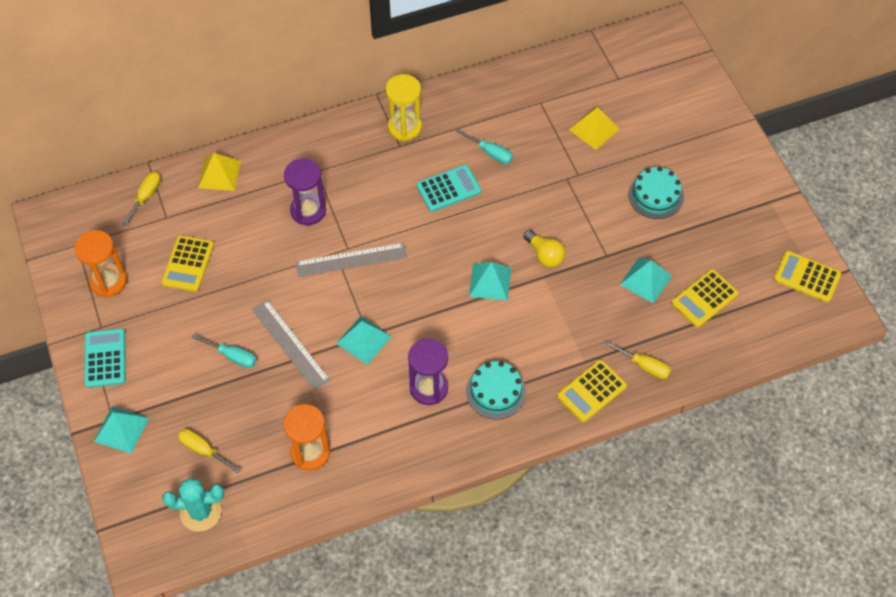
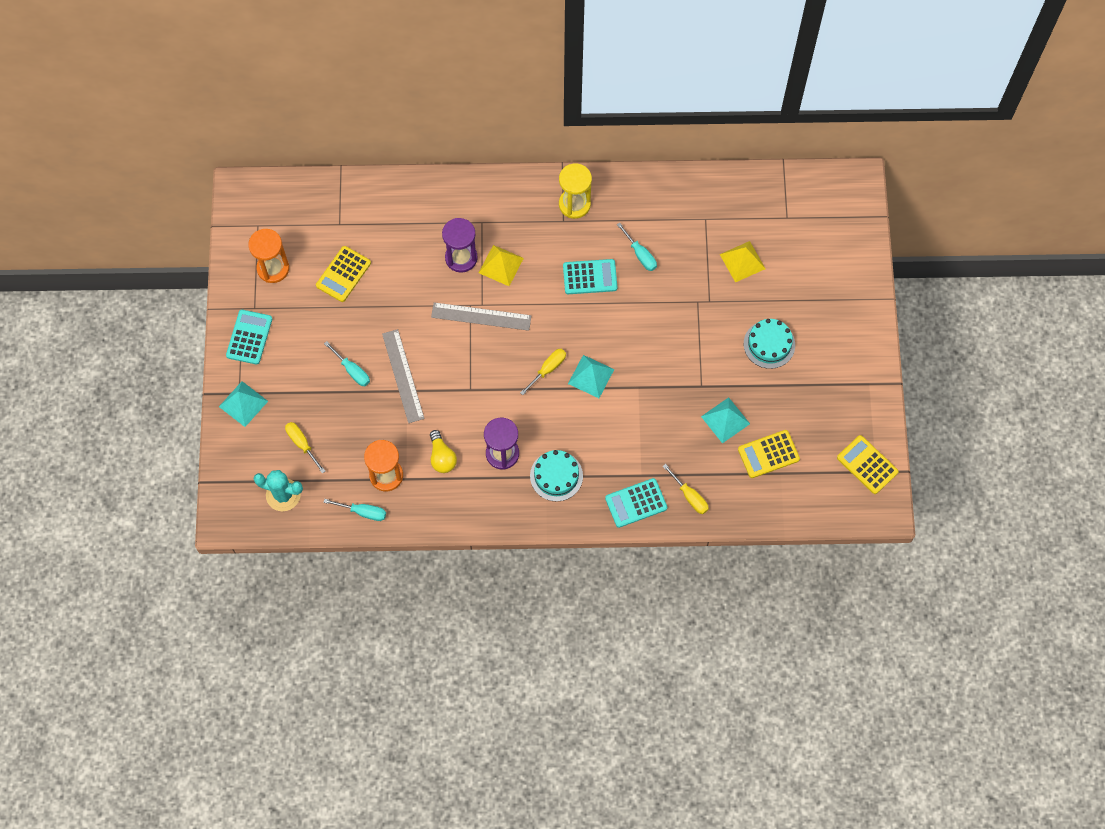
camera: 20 degrees right, 10 degrees up
(146, 197) = (328, 199): yellow screwdriver -> yellow screwdriver (548, 369)
(219, 174) = (397, 197): yellow pyramid -> yellow pyramid (501, 265)
(298, 500) = (363, 512): none -> turquoise screwdriver
(364, 340) = (465, 393): turquoise pyramid -> none
(544, 255) = (648, 367): yellow light bulb -> yellow light bulb (442, 457)
(592, 391) = (636, 503): yellow calculator -> turquoise calculator

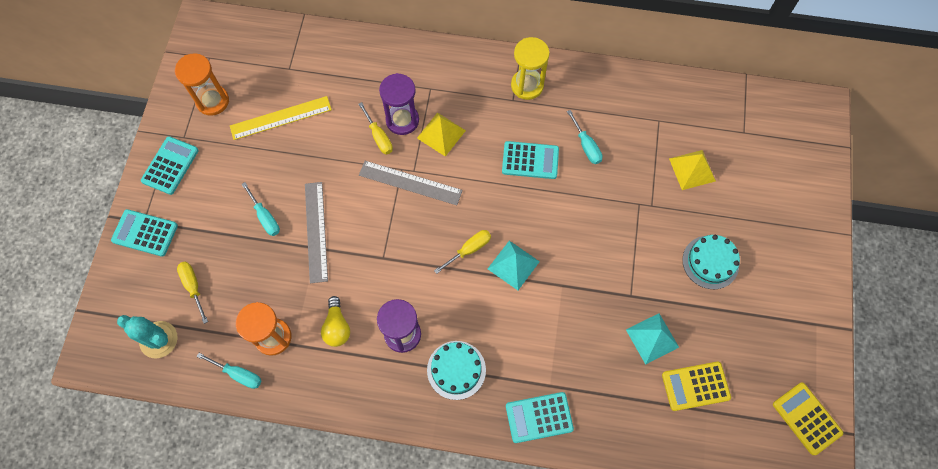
camera: 10 degrees right, 0 degrees up
(243, 403) = (145, 233): turquoise pyramid -> turquoise calculator
(343, 274) = (281, 118): yellow calculator -> yellow ruler
(689, 496) = (600, 420): yellow screwdriver -> yellow screwdriver (378, 137)

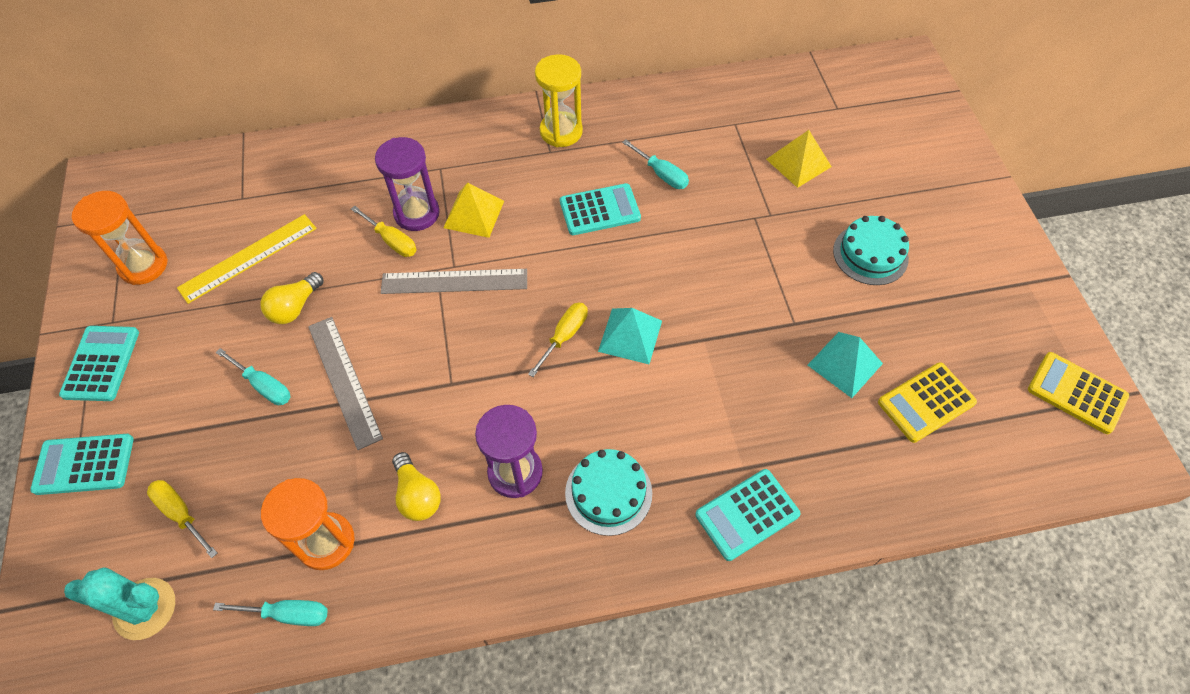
camera: 20 degrees left, 10 degrees down
(300, 166) = (295, 307): none -> yellow light bulb

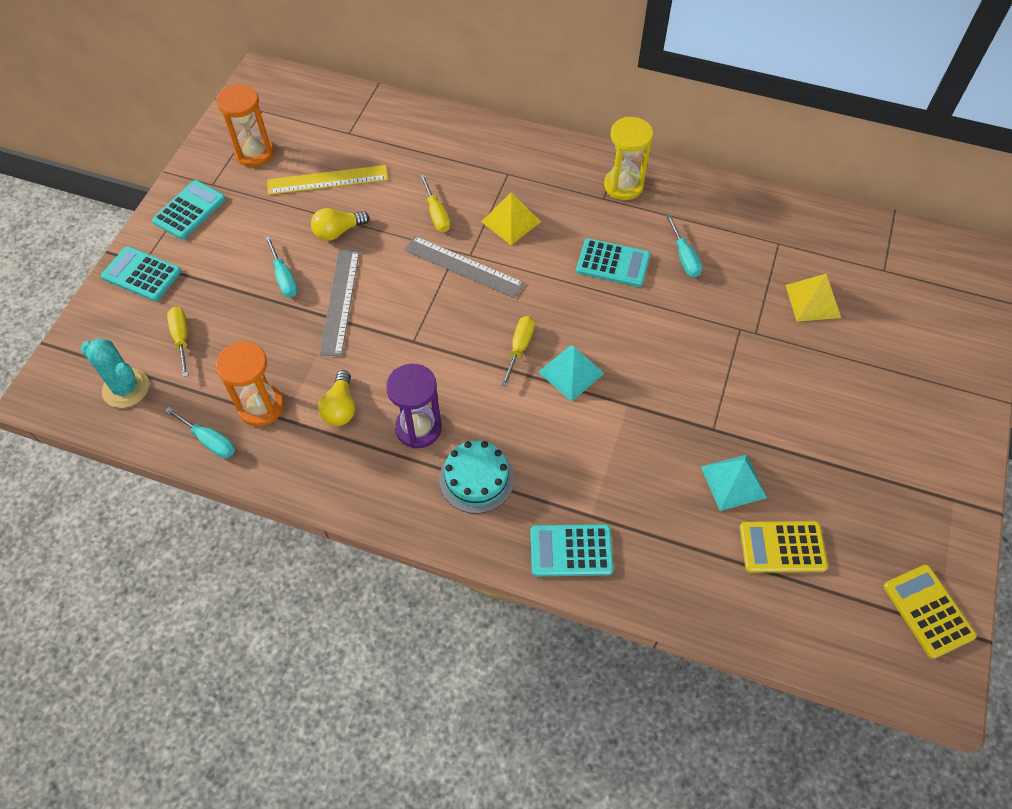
camera: 30 degrees right, 0 degrees up
(417, 213) = (468, 201): purple hourglass -> none
(564, 336) = (519, 348): yellow screwdriver -> yellow screwdriver turned 45 degrees counterclockwise
(870, 254) = (822, 406): turquoise cake -> none

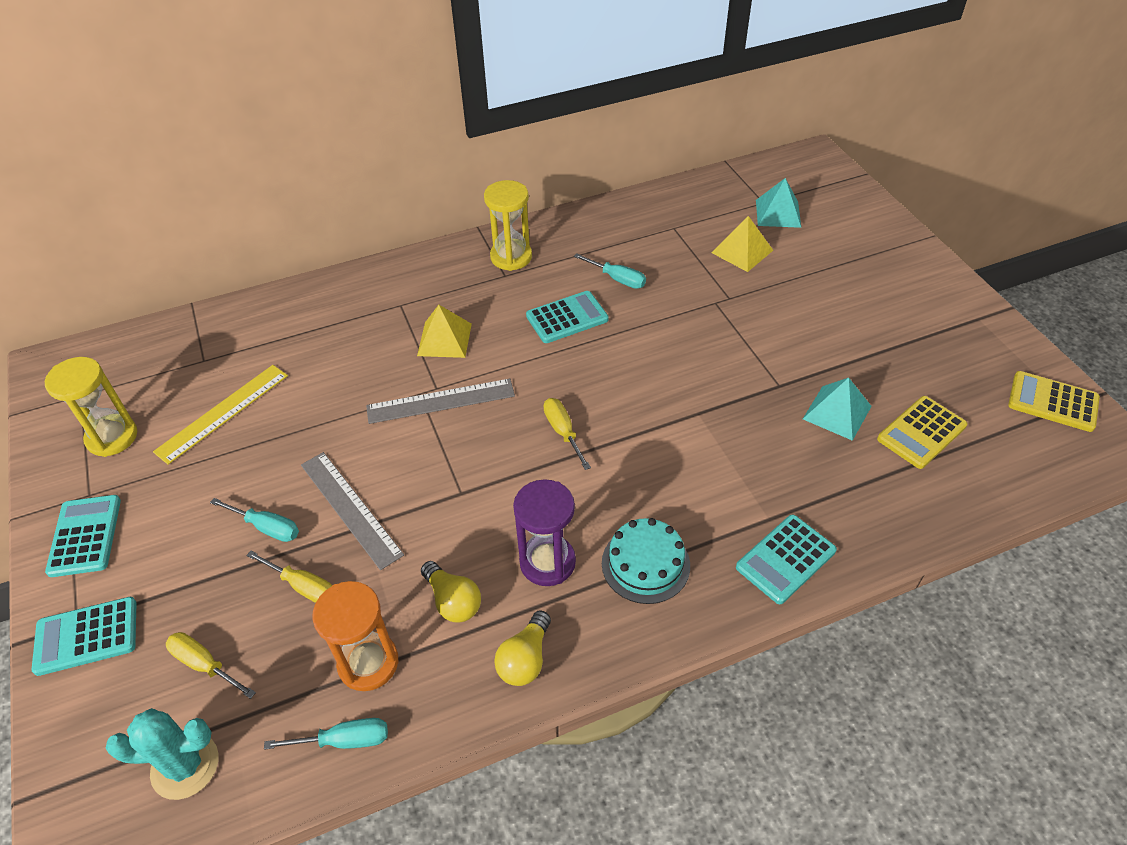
camera: 40 degrees left, 10 degrees down
(254, 153) = (112, 437): orange hourglass -> yellow hourglass
(338, 231) = (282, 450): yellow light bulb -> yellow light bulb (525, 659)
(436, 214) = (368, 375): yellow screwdriver -> yellow screwdriver (303, 586)
(571, 372) = (627, 421): turquoise pyramid -> turquoise pyramid (778, 213)

